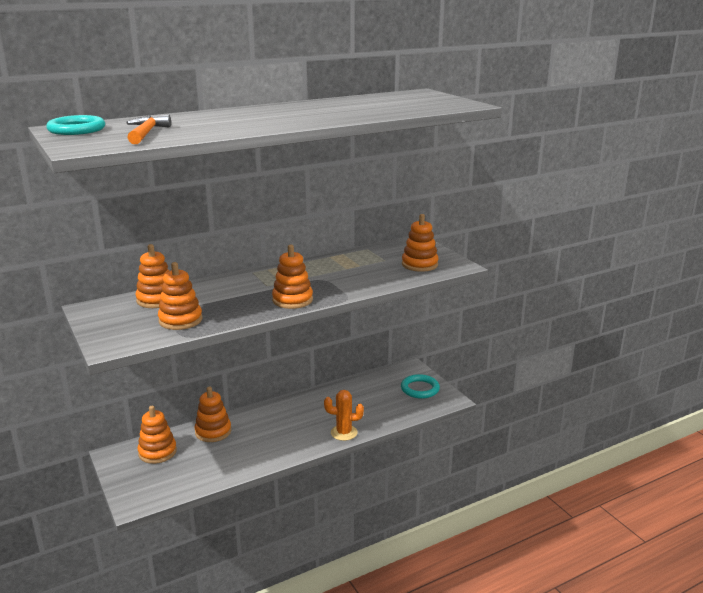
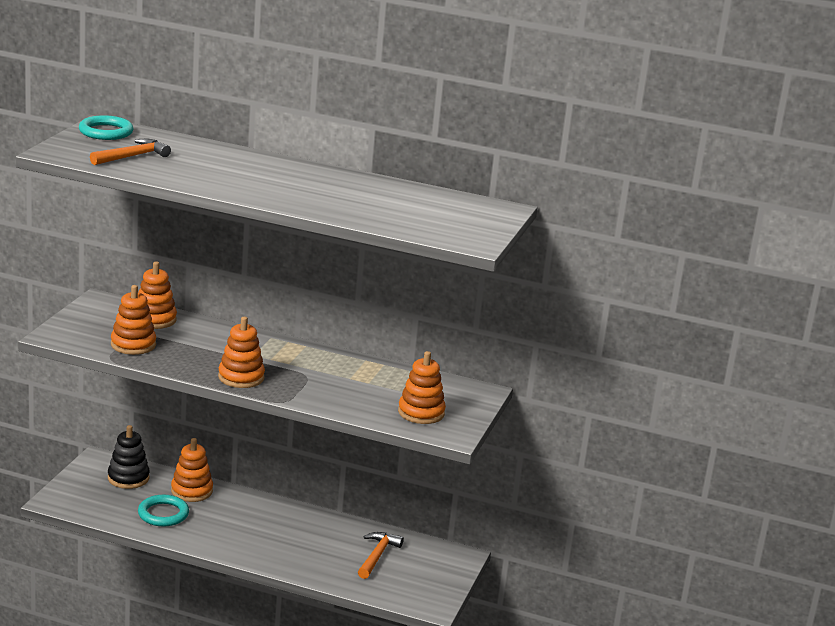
camera: 45 degrees right, 0 degrees up
(157, 452) = (128, 478): orange stacking toy -> black stacking toy
(344, 433) = (284, 563): orange cactus -> none
(377, 394) = (377, 555): none -> orange hammer
(420, 389) = (426, 579): turquoise ring -> turquoise ring (163, 514)

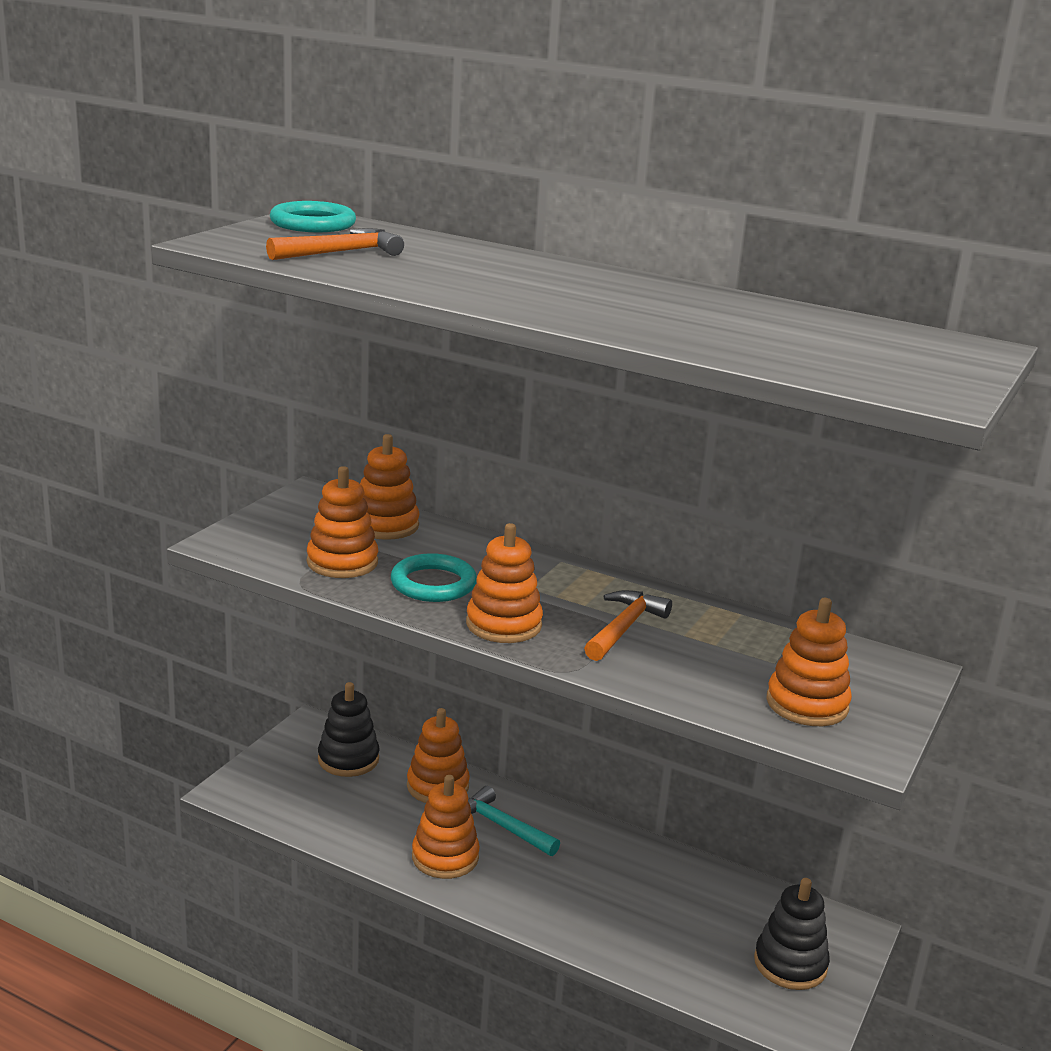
camera: 10 degrees right, 0 degrees up
(163, 514) = (388, 823): turquoise ring -> turquoise ring (433, 584)
(203, 531) = (445, 857): none -> orange stacking toy
(238, 512) = (502, 827): none -> turquoise hammer
(377, 555) = (716, 921): orange hammer -> orange hammer (624, 627)
(422, 575) = (790, 964): none -> black stacking toy

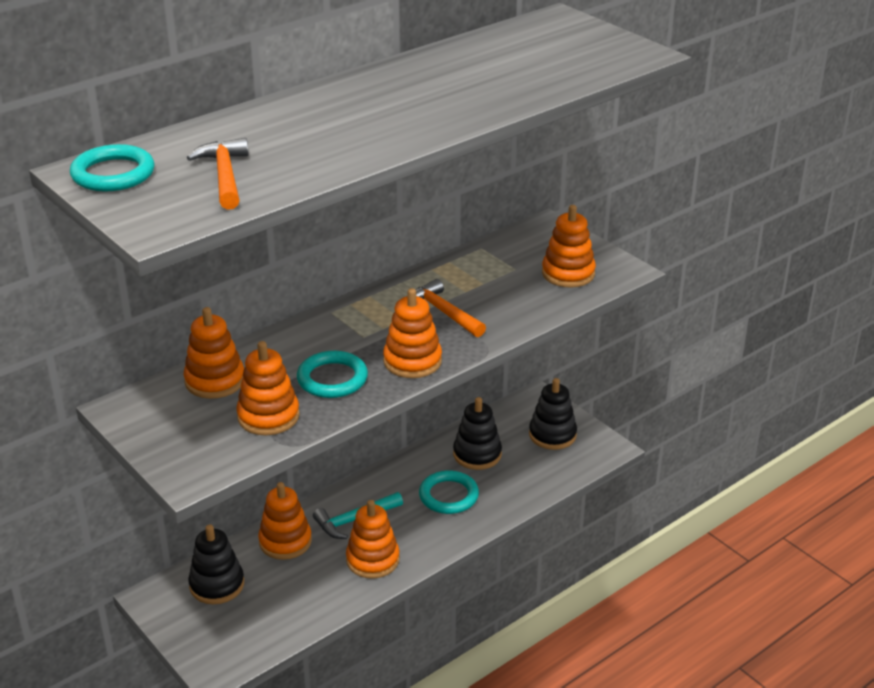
camera: 65 degrees left, 10 degrees up
(595, 892) = (448, 496): none -> turquoise ring
(692, 899) = (477, 454): none -> black stacking toy

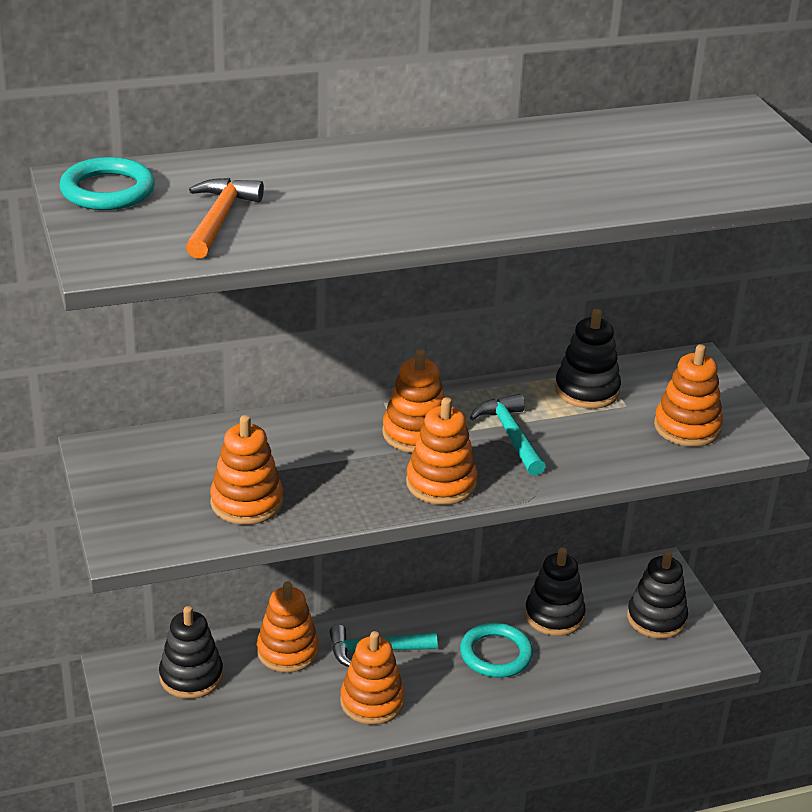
camera: 20 degrees right, 0 degrees up
(215, 381) = (214, 447): orange stacking toy -> orange stacking toy (416, 433)
(332, 379) = (340, 479): turquoise ring -> none
(443, 312) = (510, 435): orange hammer -> turquoise hammer
(479, 265) = (587, 390): none -> black stacking toy

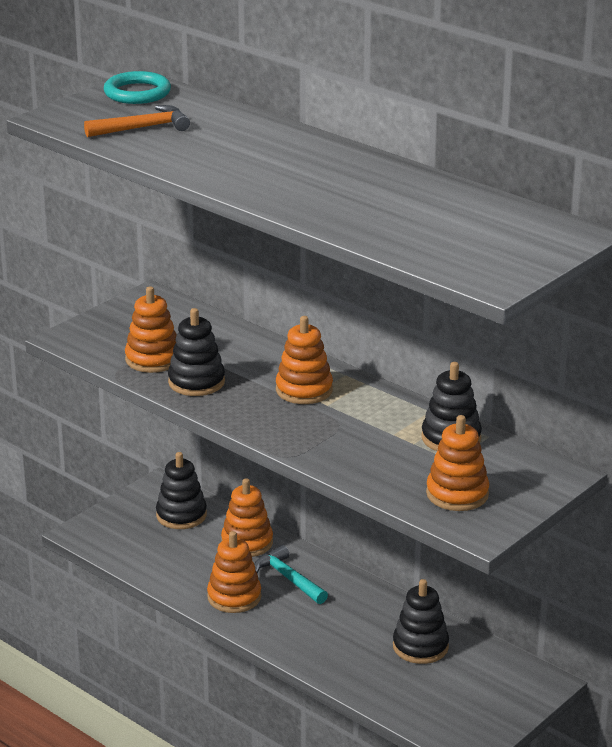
camera: 60 degrees right, 5 degrees down
(441, 483) = (256, 417): orange stacking toy -> none
(496, 654) = (344, 634): turquoise ring -> none
(510, 435) = (348, 425): turquoise hammer -> none
(656, 618) = (477, 700): black stacking toy -> black stacking toy (196, 382)

